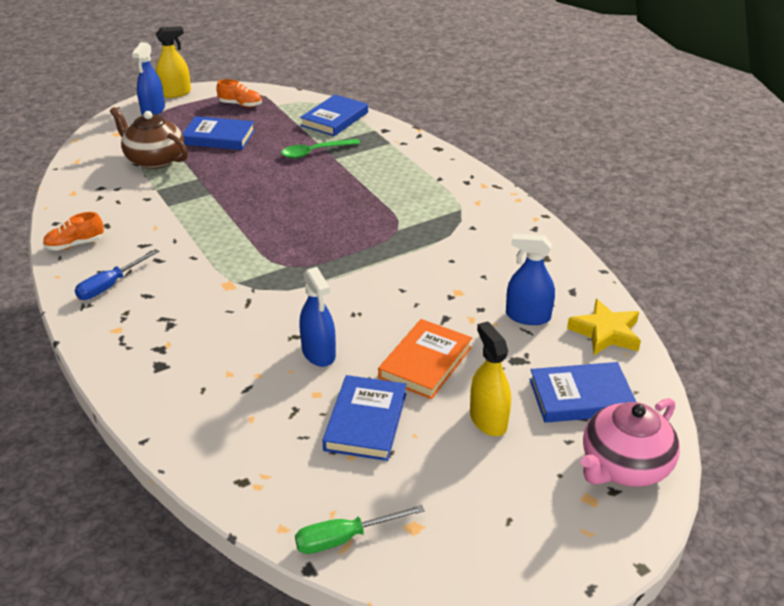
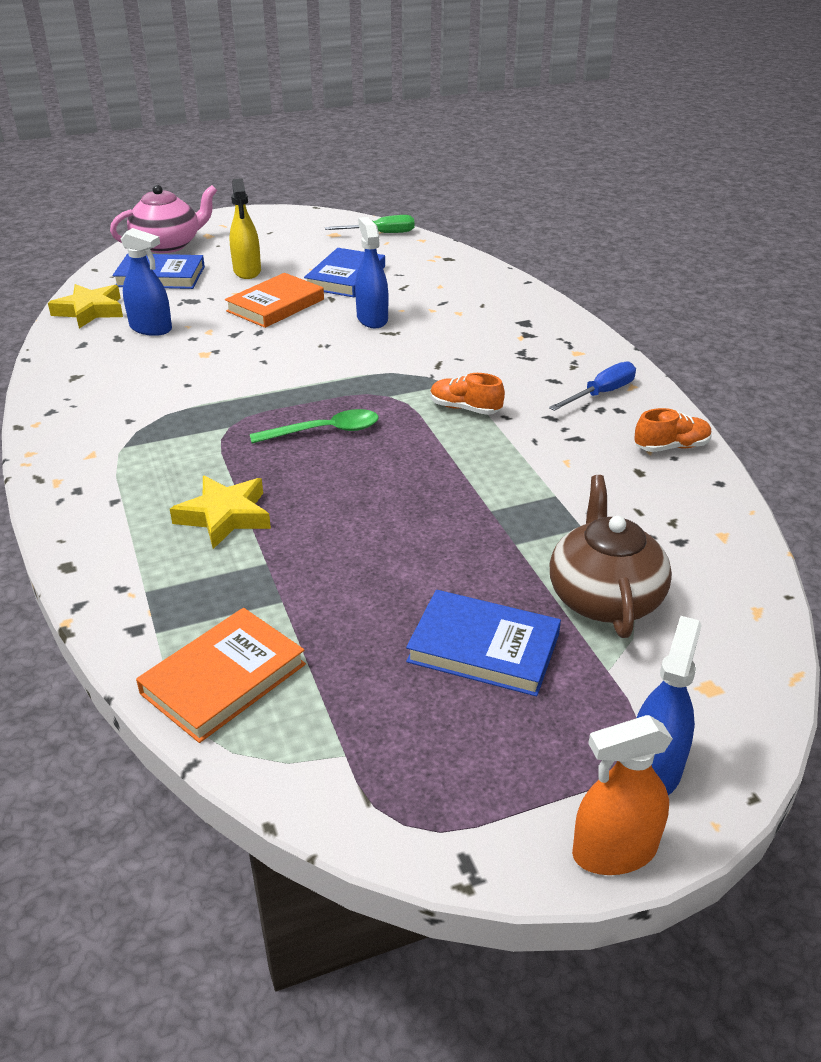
camera: 170 degrees left, 0 degrees up
(154, 159) = (604, 597): brown teapot -> brown teapot turned 135 degrees counterclockwise
(175, 93) = (614, 851): yellow spray bottle -> orange spray bottle
(240, 105) = (433, 766): orange shoe -> orange shoe (465, 408)
(314, 152) = (298, 582): green spoon -> green spoon (325, 431)
(334, 119) = (223, 679): blue book -> orange book
(369, 176) = (225, 516): none -> yellow star

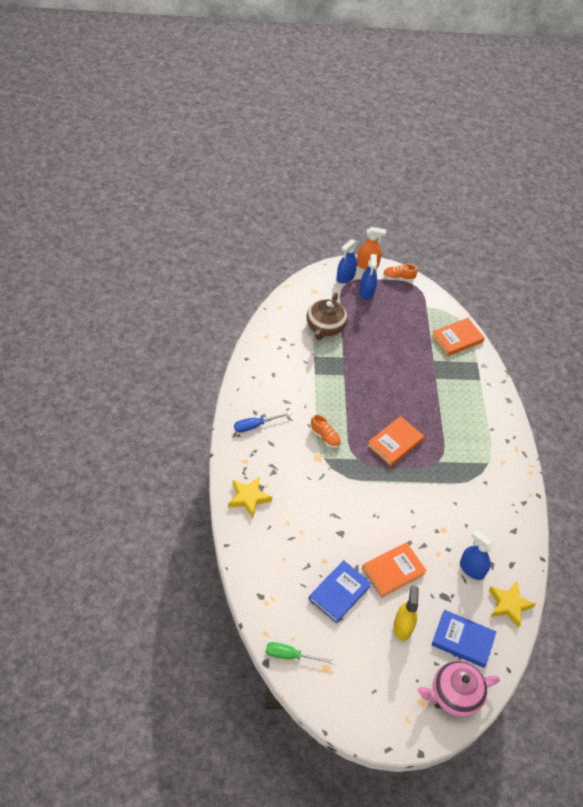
camera: 165 degrees left, 15 degrees up
(225, 516) = (448, 405): yellow star -> yellow star (249, 498)
(325, 431) = (395, 443): green spoon -> orange book
(372, 319) = (340, 534): blue spray bottle -> blue spray bottle (366, 292)
(483, 648) = (373, 323): blue book -> none
(671, 447) = (250, 382): orange shoe -> orange shoe (398, 278)

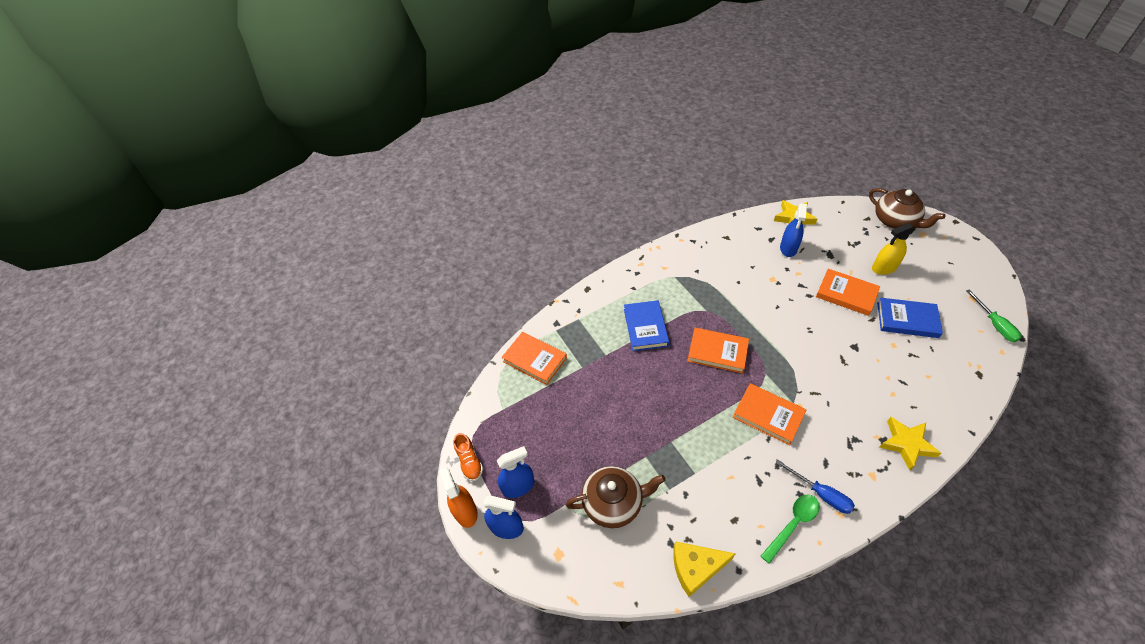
camera: 110 degrees left, 0 degrees up
(250, 399) = (793, 524): none -> green spoon
(262, 341) = (696, 568): none -> yellow cheese
(325, 437) = (768, 415): orange shoe -> orange book
(454, 694) = (895, 221): pink teapot -> brown teapot
(462, 640) = (851, 231): blue book -> blue book (645, 327)

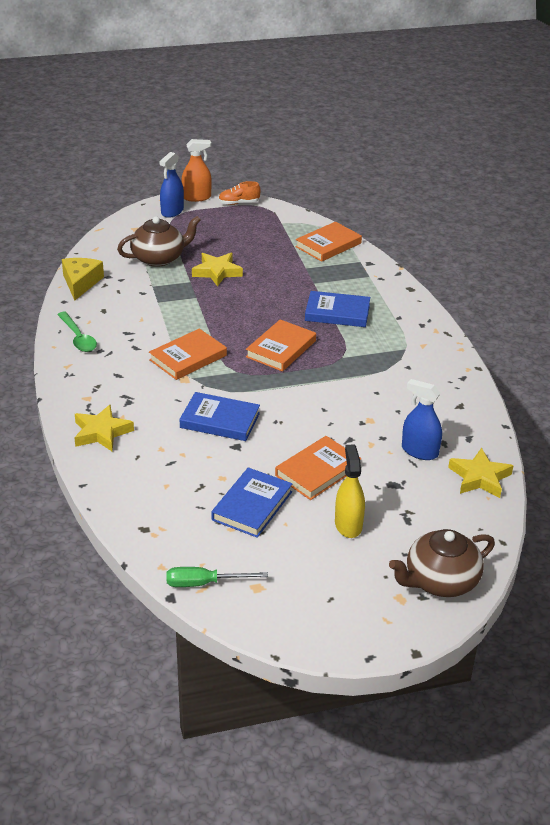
camera: 100 degrees right, 15 degrees down
(518, 486) = (203, 220): blue spray bottle -> none
(613, 503) = (159, 258): brown teapot -> brown teapot turned 120 degrees counterclockwise
(618, 438) = (217, 272): none -> yellow star
(821, 494) = (92, 361): blue screwdriver -> none
(833, 366) = (220, 420): none -> blue book

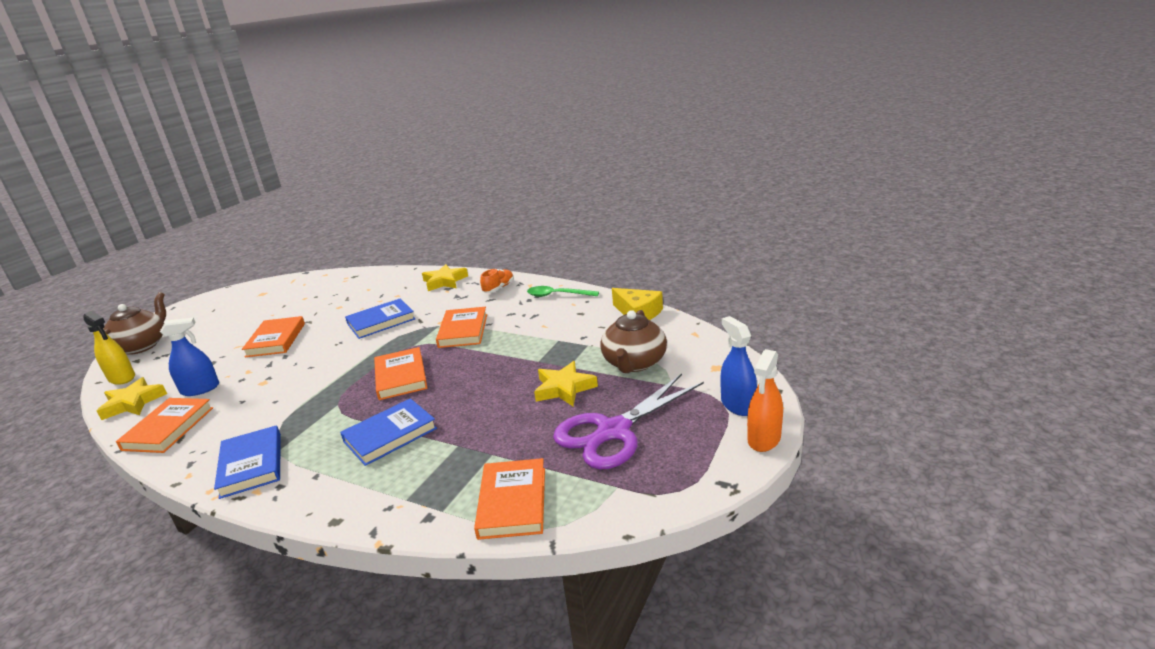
camera: 135 degrees right, 10 degrees down
(204, 583) = (294, 281): green screwdriver -> none
(238, 203) = (713, 471): orange shoe -> orange shoe (498, 288)
(240, 239) = (614, 431): none -> purple scissors
(252, 506) = (303, 309): blue book -> blue book (251, 465)
(348, 525) = (228, 333): yellow spray bottle -> yellow spray bottle (122, 378)
(463, 422) = (168, 428): none -> orange book

